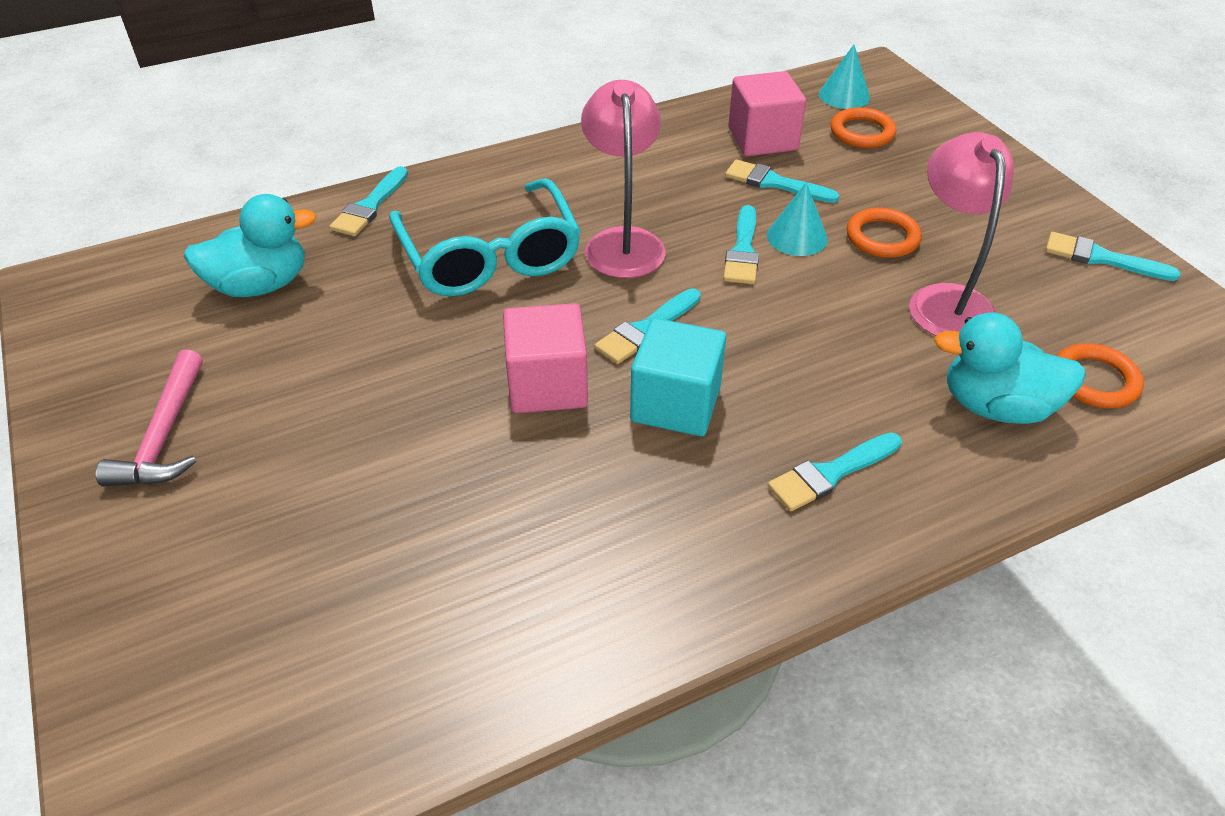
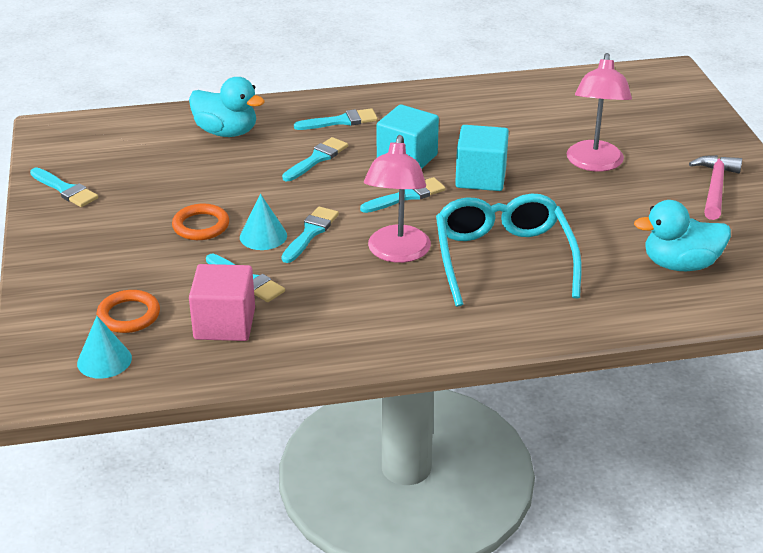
camera: 165 degrees left, 10 degrees down
(370, 206) = (600, 316): turquoise brush -> turquoise brush (317, 159)
(547, 385) = (480, 178): pink cube -> turquoise cube
(945, 300) = (198, 183): pink lamp -> pink lamp (594, 164)
(1094, 380) = (158, 134): orange ring -> none

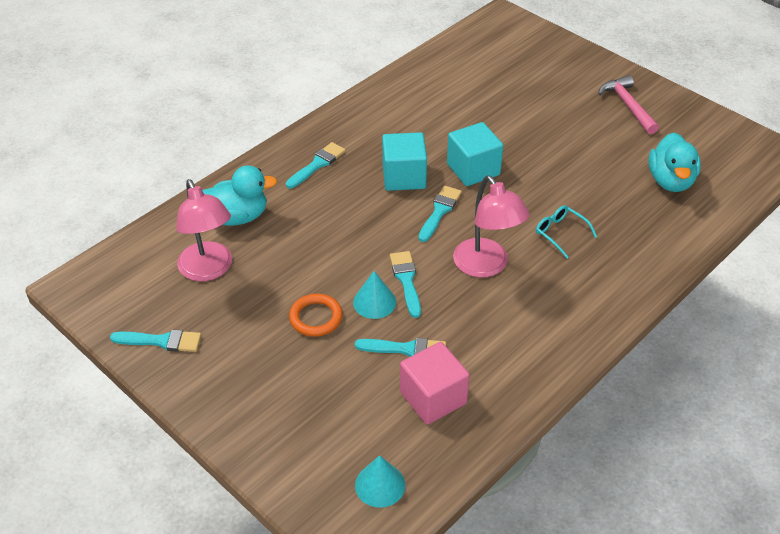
camera: 35 degrees left, 10 degrees up
(129, 315) = (352, 432): orange ring -> none
(317, 159) = (337, 209): turquoise brush -> none
(503, 259) = (560, 233): turquoise glasses -> turquoise glasses, size x0.45
(594, 164) = (535, 121): pink lamp -> pink lamp (209, 270)
(680, 264) = (670, 181): turquoise duck -> turquoise duck turned 45 degrees counterclockwise

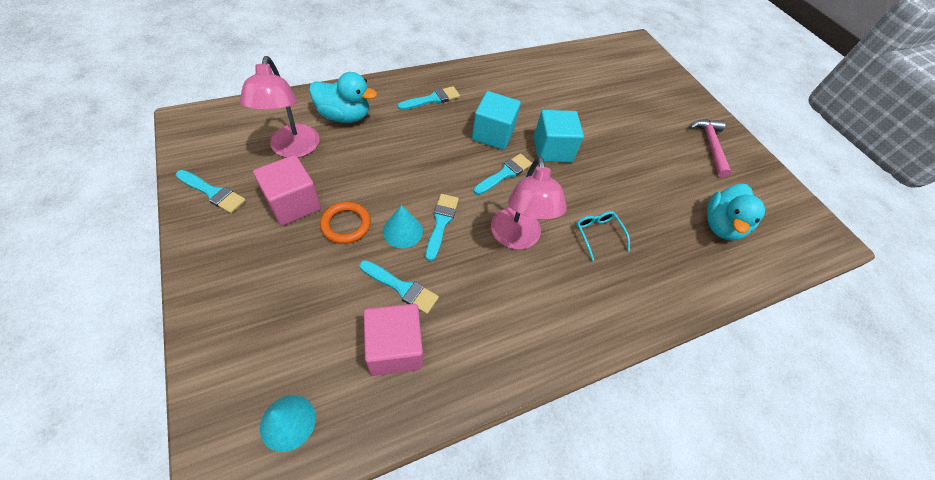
camera: 15 degrees right, 10 degrees up
(250, 319) = (293, 203): none -> pink cube

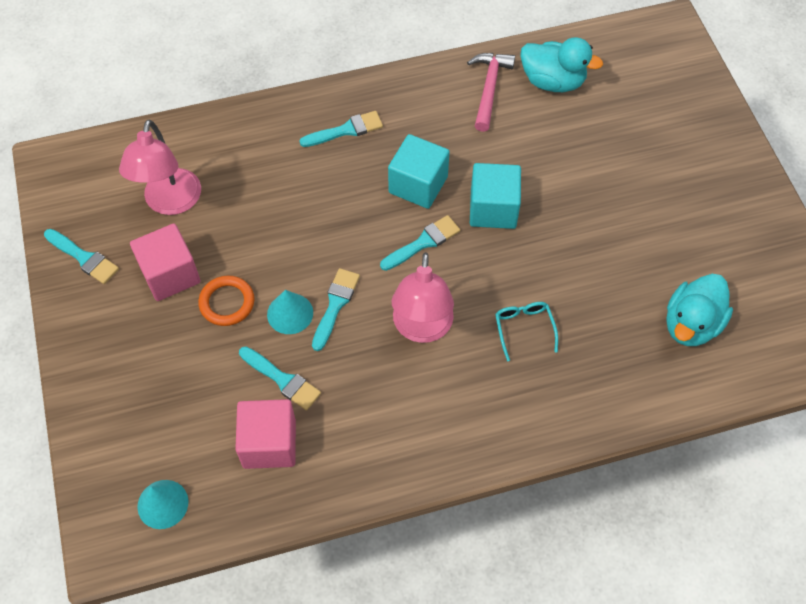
camera: 15 degrees right, 5 degrees up
(344, 116) = (233, 156): turquoise duck -> turquoise duck (553, 81)
(710, 146) = (720, 207): pink hammer -> pink hammer (489, 88)

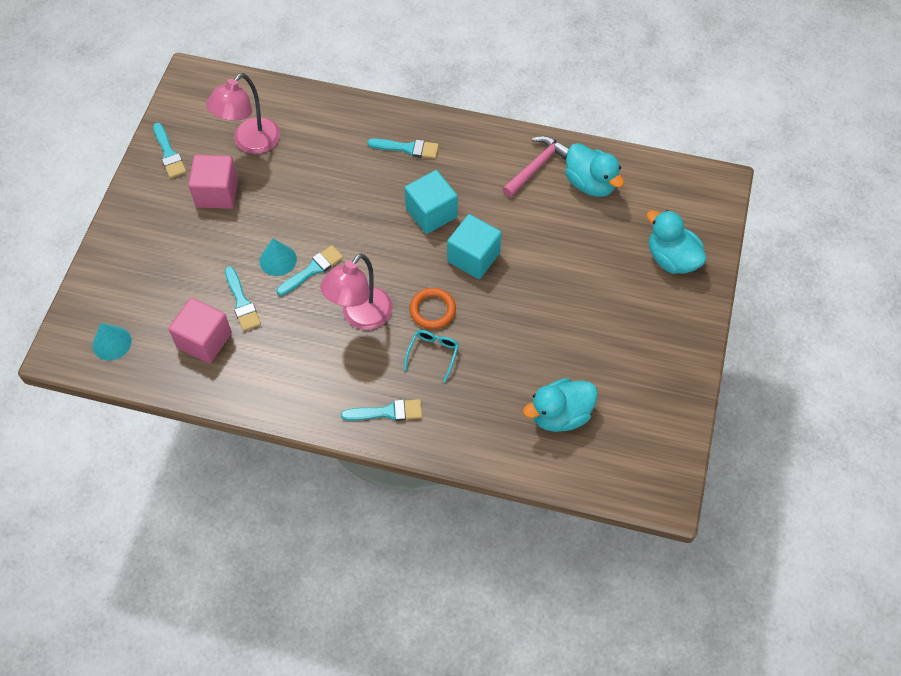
camera: 30 degrees right, 0 degrees up
(227, 303) = (241, 231): orange ring -> orange ring (432, 310)
(423, 243) = (405, 257): turquoise brush -> turquoise brush (387, 412)
(680, 118) = (671, 259): none -> turquoise duck

